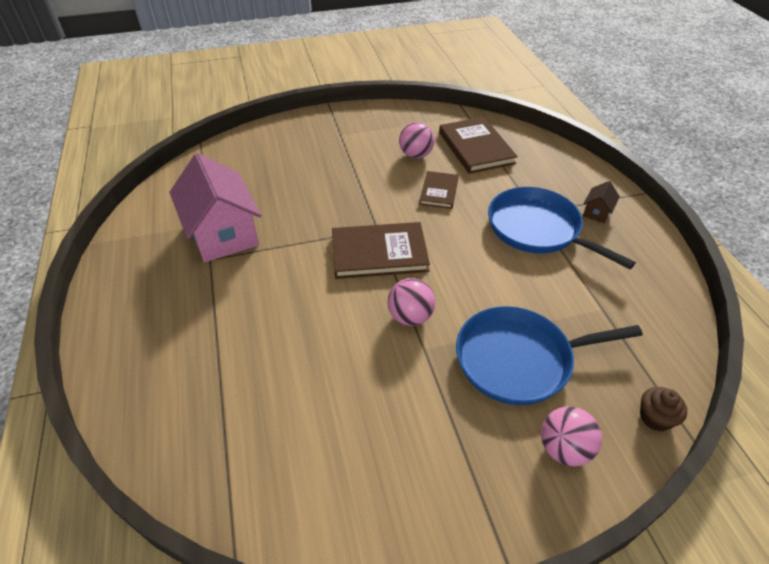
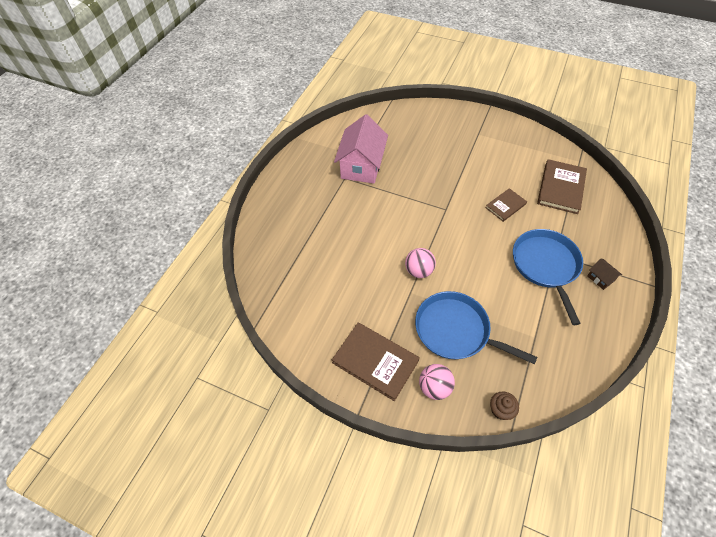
camera: 40 degrees right, 10 degrees up
(379, 253) = (434, 225): brown book -> brown book (375, 361)
(416, 155) = (514, 173): pink ball -> none
(597, 212) = (600, 278): brown house -> brown house turned 75 degrees clockwise

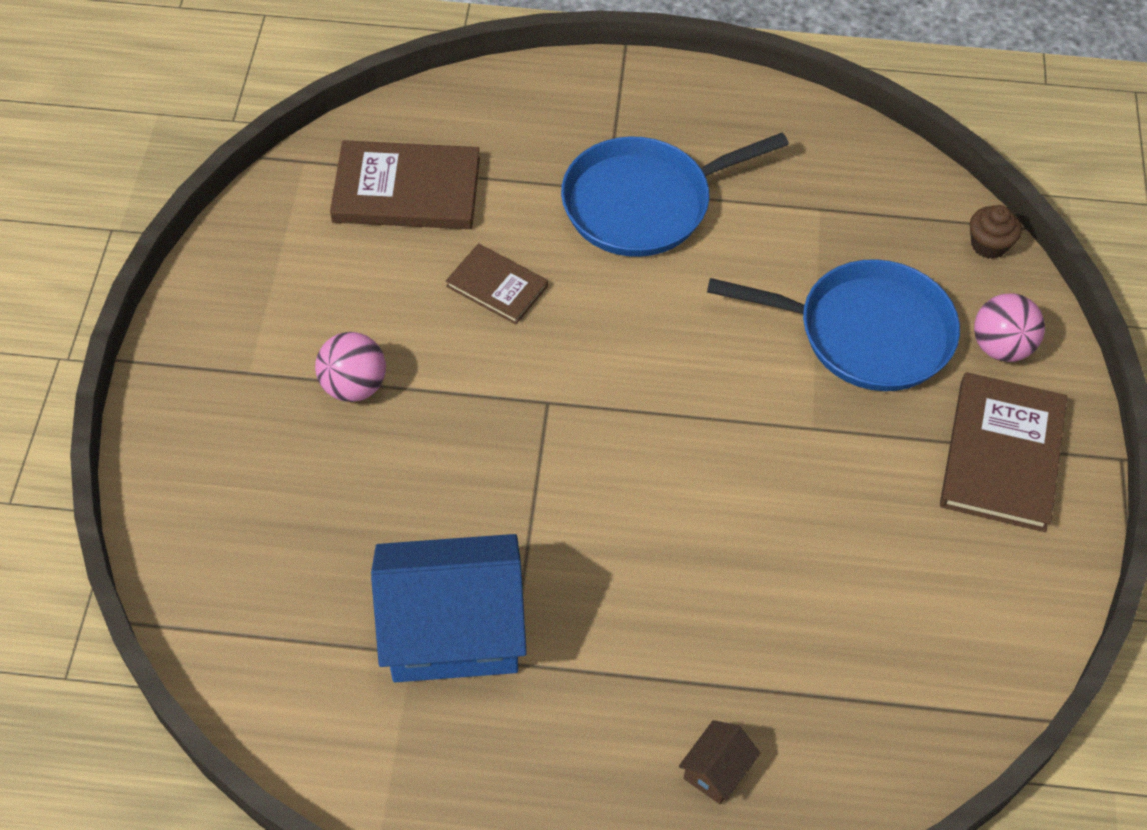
camera: 110 degrees left, 0 degrees up
(361, 166) = (453, 631): pink house -> blue house
(419, 271) = (750, 423): pink ball -> pink ball (354, 386)
(455, 330) = (866, 333): blue pan -> blue pan turned 90 degrees counterclockwise
(600, 278) = (641, 119): brown house -> brown house (716, 771)

